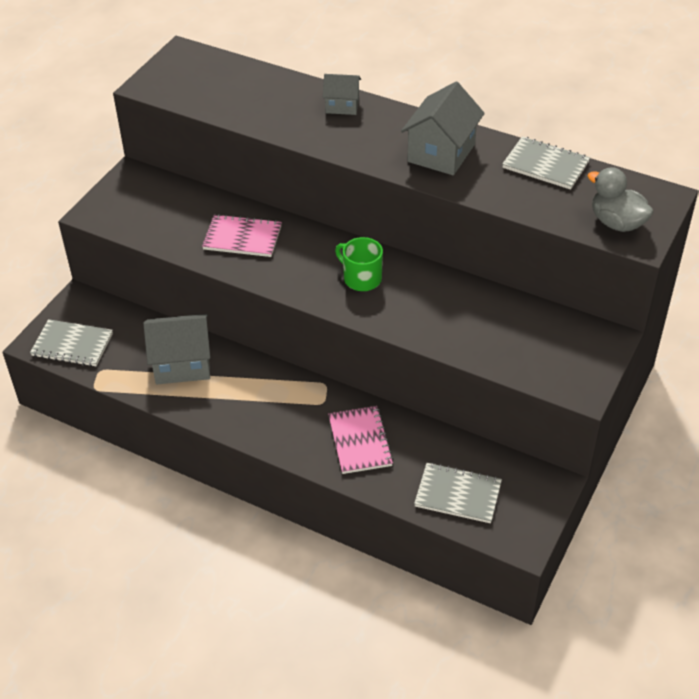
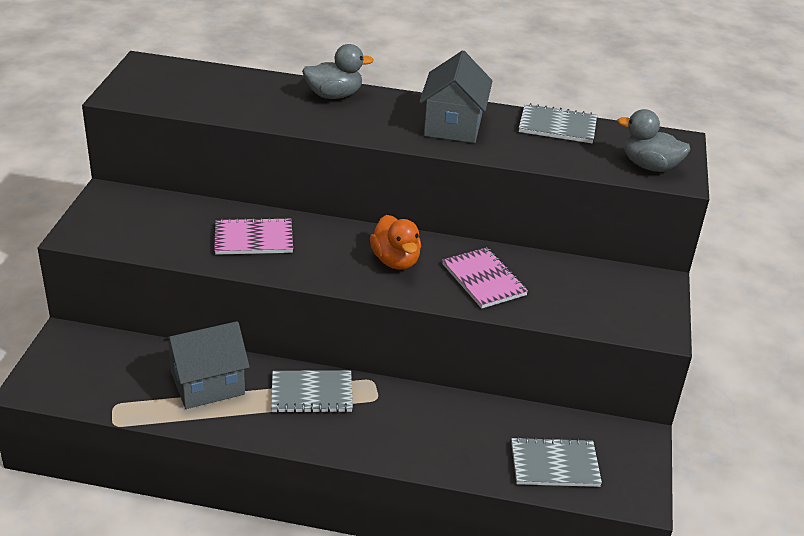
camera: 20 degrees left, 10 degrees down
(72, 345) = (73, 383): grey notebook -> grey notebook (311, 394)
(342, 105) = (334, 95): grey house -> grey duck
(360, 441) = (432, 430): pink notebook -> pink notebook (484, 280)
(361, 278) = (395, 261): green mug -> orange duck

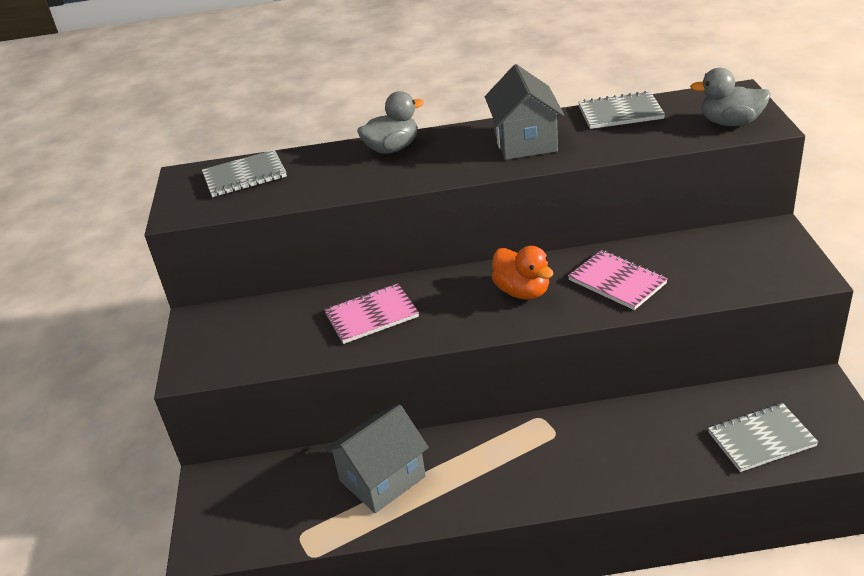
camera: 10 degrees left, 0 degrees up
(311, 394) = (490, 452): grey notebook -> grey notebook (245, 176)

